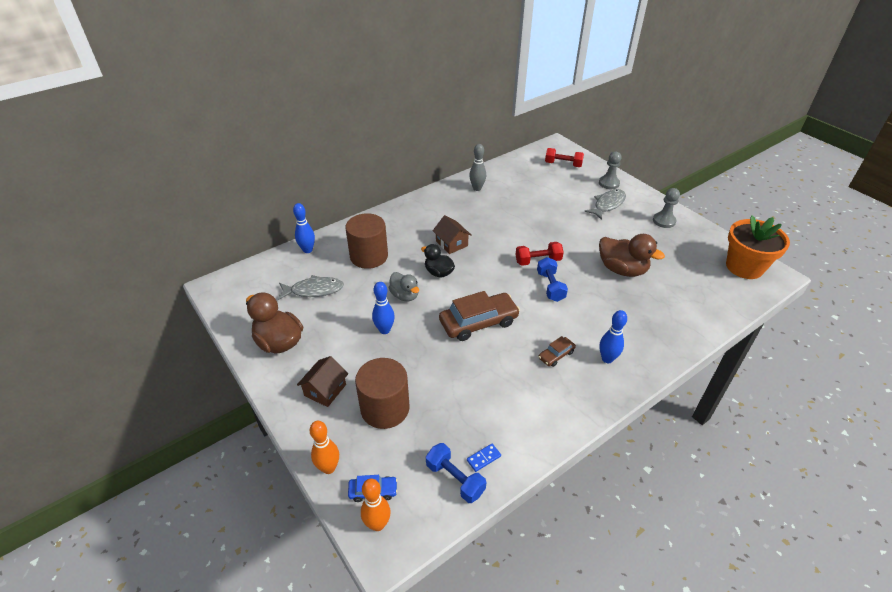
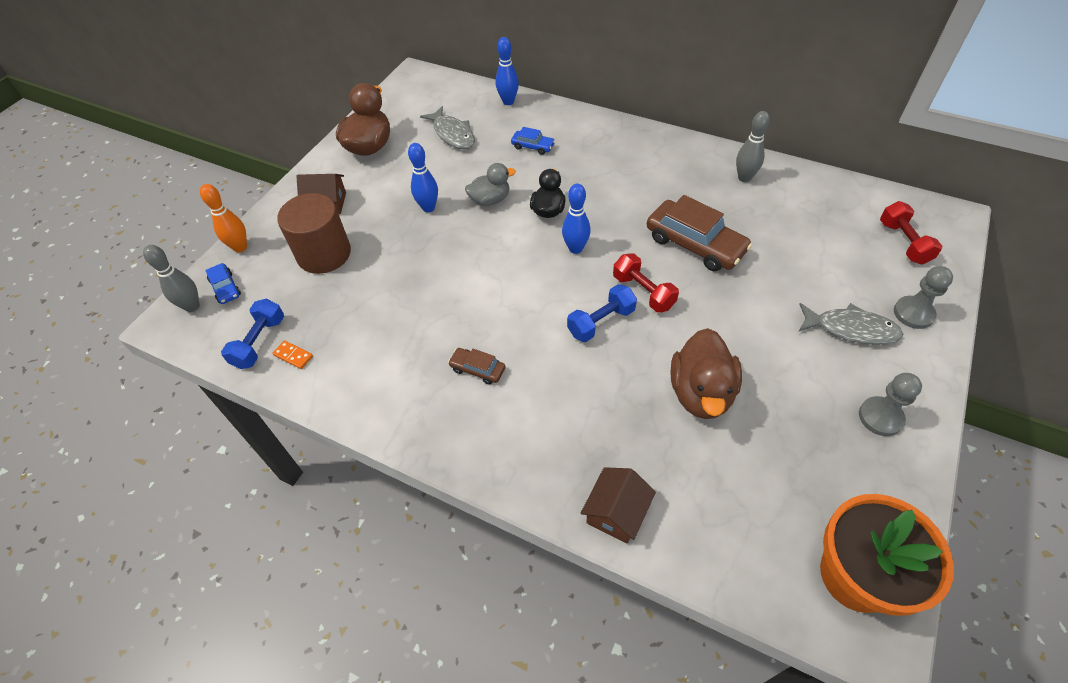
camera: 65 degrees right, 10 degrees up
(369, 256) = (533, 146): brown cylinder -> blue car
(377, 524) = (192, 306): orange bowling pin -> grey bowling pin
(405, 295) = (490, 200): grey duck -> grey duck turned 135 degrees counterclockwise
(451, 243) = (609, 200): brown house -> brown house (616, 512)
(478, 322) = (488, 277): brown car -> brown car (695, 244)
(483, 458) = (293, 356): blue domino -> orange domino
(607, 359) = (502, 426): blue bowling pin -> blue bowling pin (575, 248)

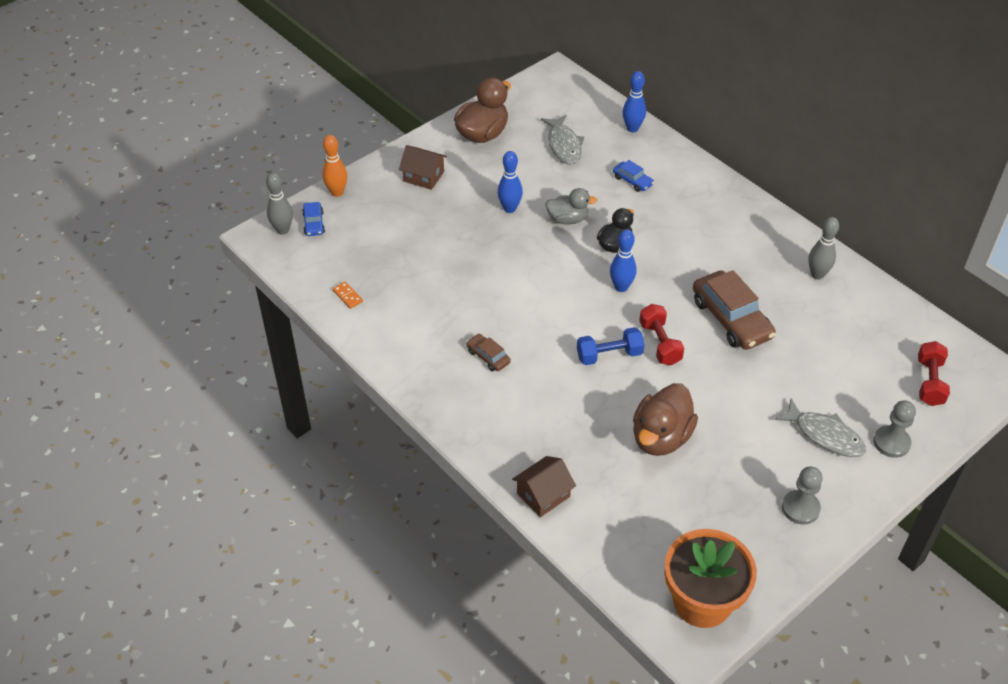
camera: 20 degrees right, 5 degrees down
(259, 342) = (325, 276): blue dumbbell -> none
(324, 254) = (403, 221): brown cylinder -> none

